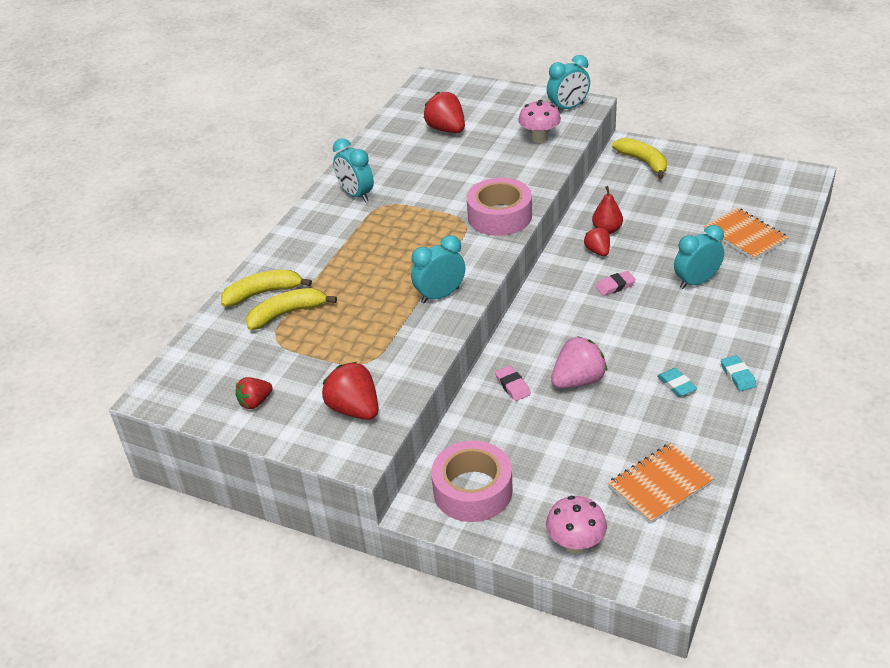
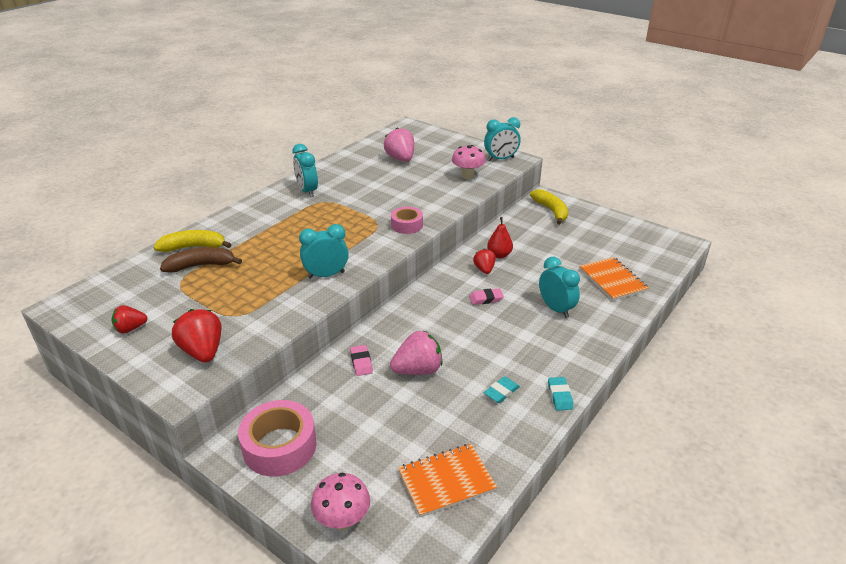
camera: 10 degrees right, 5 degrees down
(287, 314) = (201, 266): yellow banana -> brown banana
(446, 129) = (400, 159): red strawberry -> pink strawberry
(499, 216) = (407, 225): pink tape -> pink tape, size x0.60
(676, 385) = (501, 392): turquoise eraser -> turquoise eraser turned 60 degrees clockwise
(696, 282) = (556, 309): turquoise clock -> turquoise clock turned 75 degrees clockwise

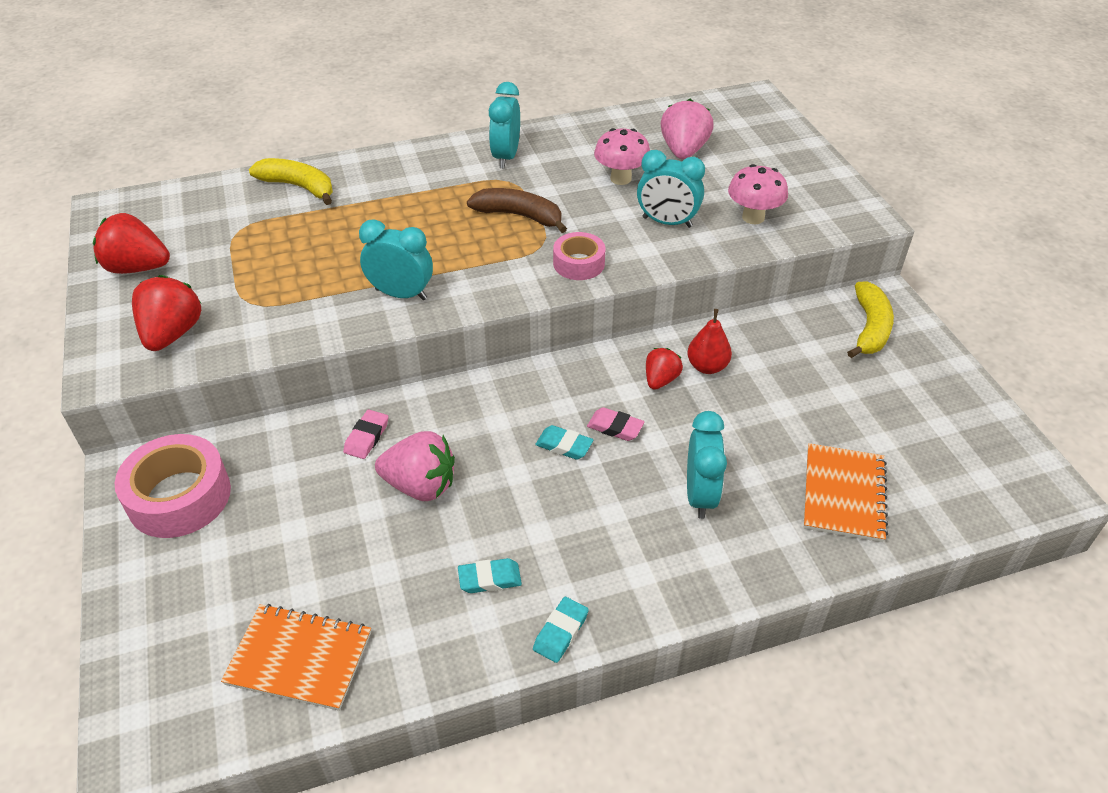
camera: 35 degrees right, 10 degrees up
(130, 328) = (137, 268): red strawberry -> red strawberry, size x1.65
(201, 266) = (281, 216): brown banana -> brown banana (519, 216)
(342, 520) = (149, 631): pink mushroom -> pink mushroom (620, 178)
(470, 318) = (564, 445): none -> turquoise eraser
(501, 159) = (838, 207): turquoise clock -> turquoise clock (667, 222)

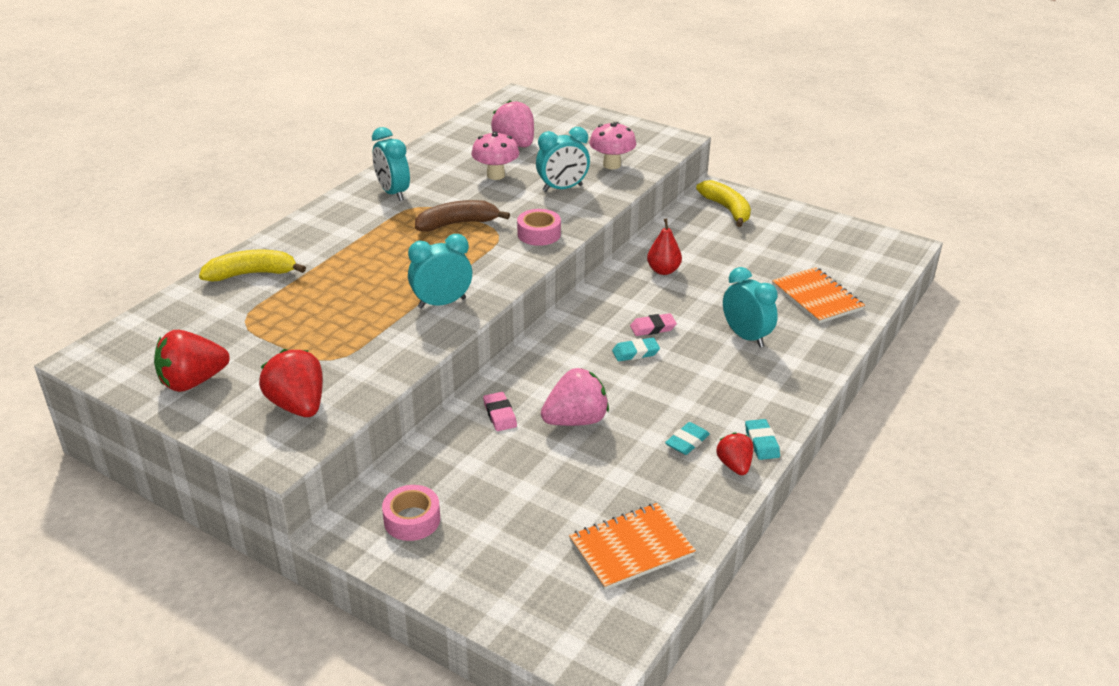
camera: 40 degrees left, 10 degrees down
(179, 496) = (412, 520): pink tape -> pink tape, size x0.60
(660, 380) = (645, 290): red strawberry -> red strawberry (734, 465)

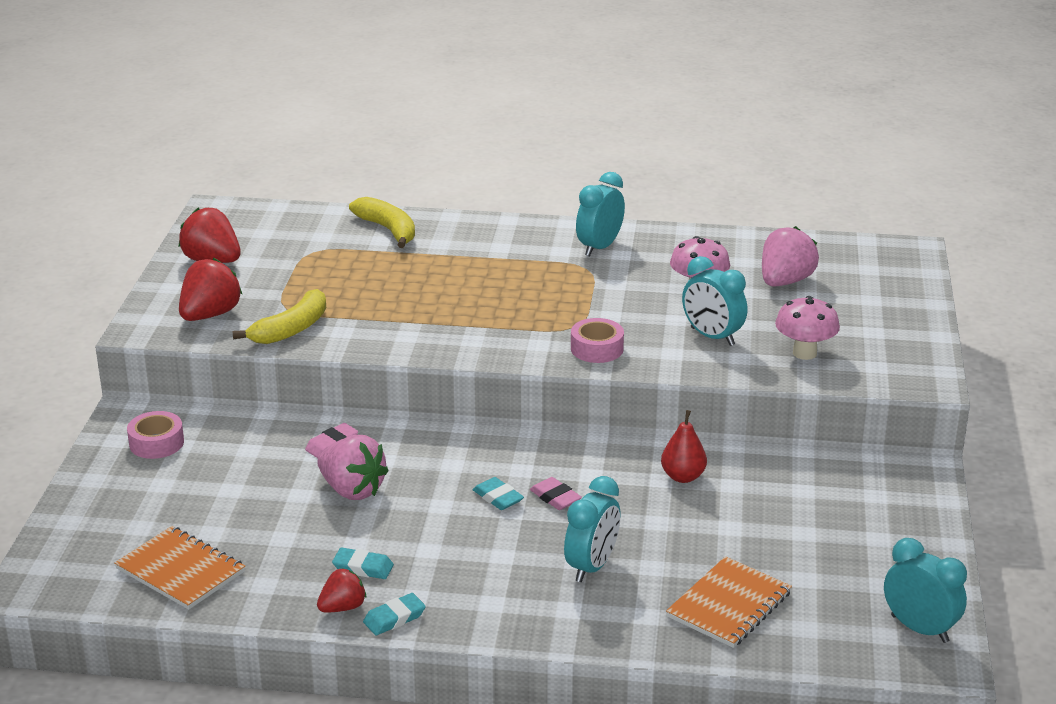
camera: 65 degrees right, 5 degrees down
(442, 303) = (417, 333): turquoise clock -> turquoise clock (919, 629)
(457, 224) = (572, 298): brown banana -> none
(727, 209) = (881, 491): yellow banana -> yellow banana (291, 329)

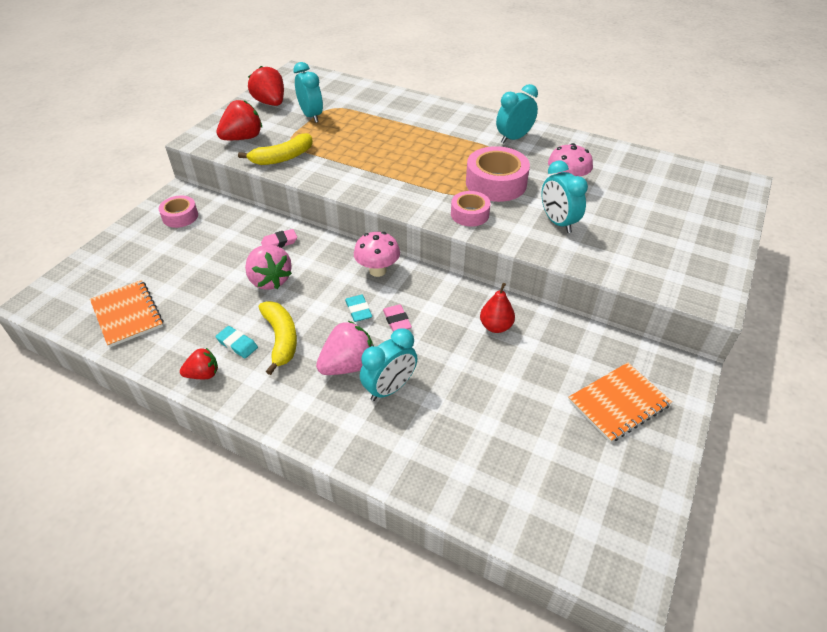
camera: 20 degrees right, 15 degrees up
(388, 230) = (386, 102): yellow banana -> yellow banana (281, 339)
(394, 618) = (230, 394): turquoise eraser -> none
(608, 307) = (496, 183): none -> pink tape
(729, 605) = (473, 456): orange notebook -> orange notebook (618, 403)
(785, 281) = (633, 189): pink strawberry -> pink strawberry (348, 365)
(804, 353) = (622, 251): pink mushroom -> pink mushroom (377, 270)
(919, 629) = (621, 532): turquoise clock -> turquoise clock (311, 116)

